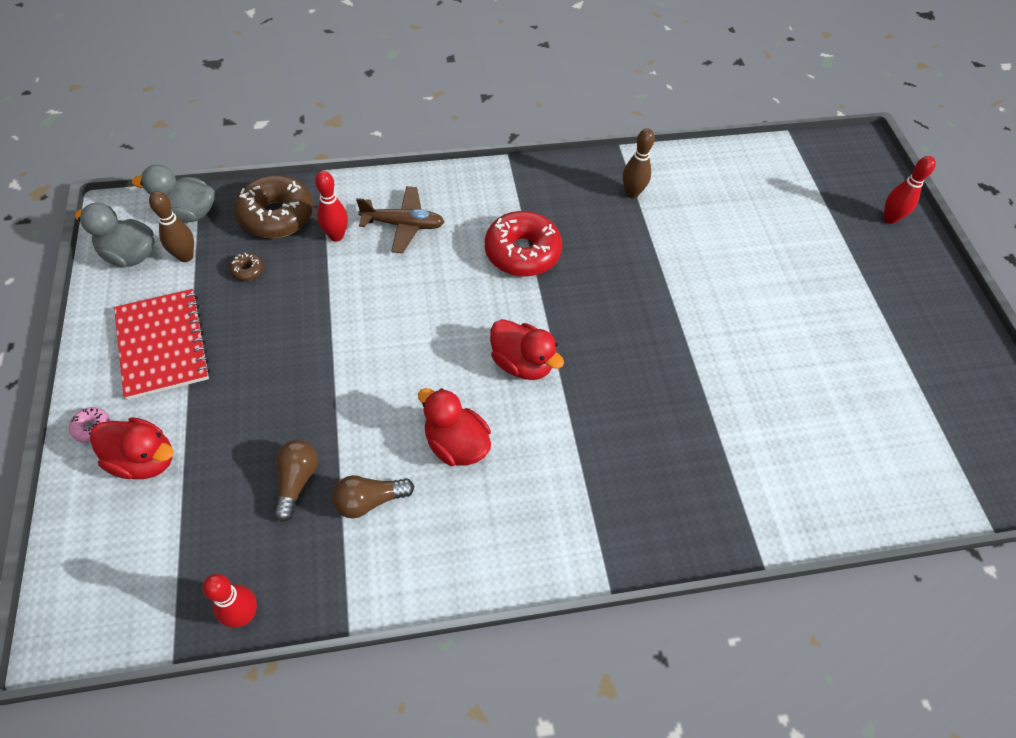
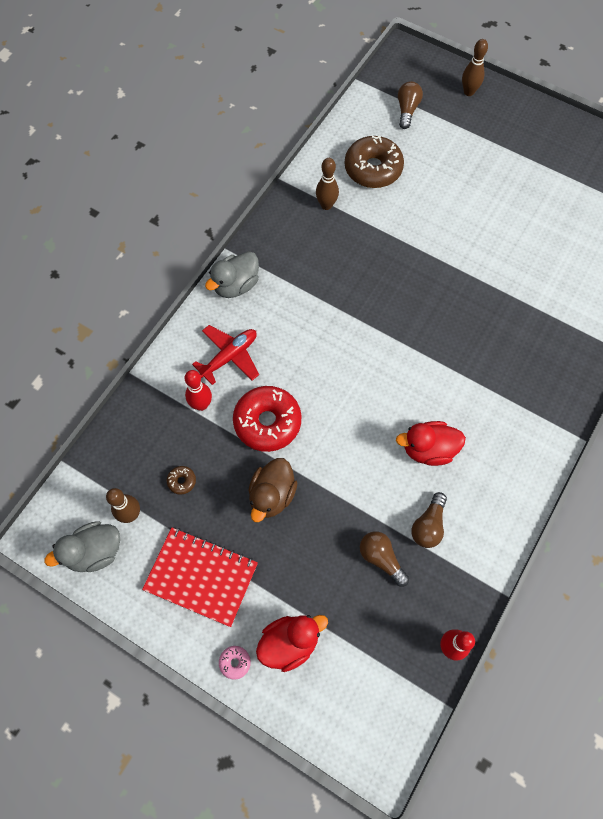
camera: 45 degrees left, 10 degrees up
(188, 213) = (89, 488): grey duck -> grey duck (236, 285)
(276, 216) = (147, 430): brown donut -> brown donut (373, 169)
(290, 345) = (272, 495): none -> brown duck
(403, 225) = (229, 357): brown plane -> red plane
(522, 252) = (317, 304): red donut -> red donut (267, 422)
(522, 363) = (402, 370): red duck -> none
(805, 186) = (407, 110): none -> brown light bulb
(889, 219) = (468, 92): red bowling pin -> brown bowling pin

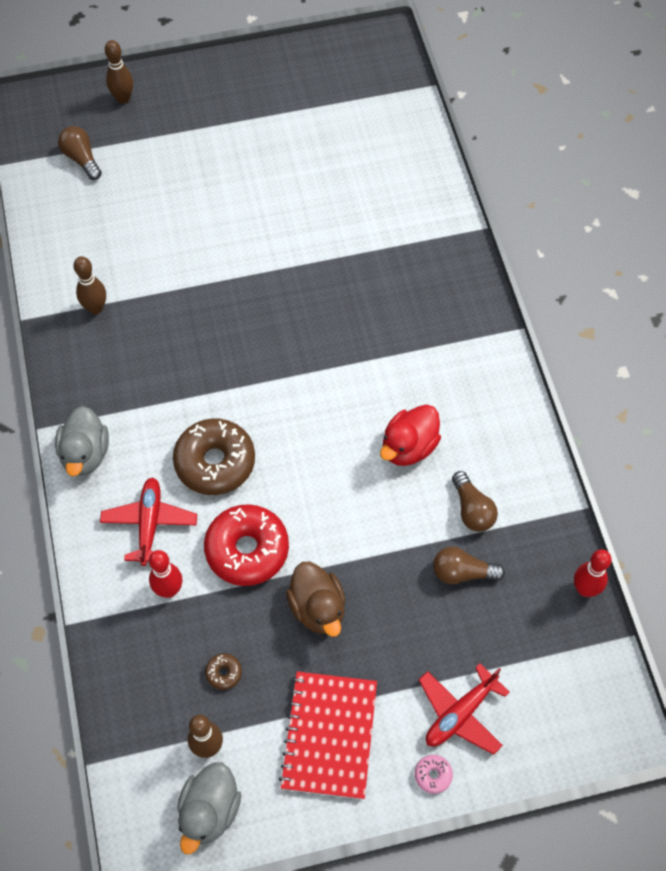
camera: 45 degrees left, 5 degrees down
(201, 576) = (329, 735): red notebook -> red notebook turned 60 degrees counterclockwise
(289, 643) = (460, 713): red duck -> red plane
(373, 169) = (105, 239): brown donut -> brown donut (215, 462)

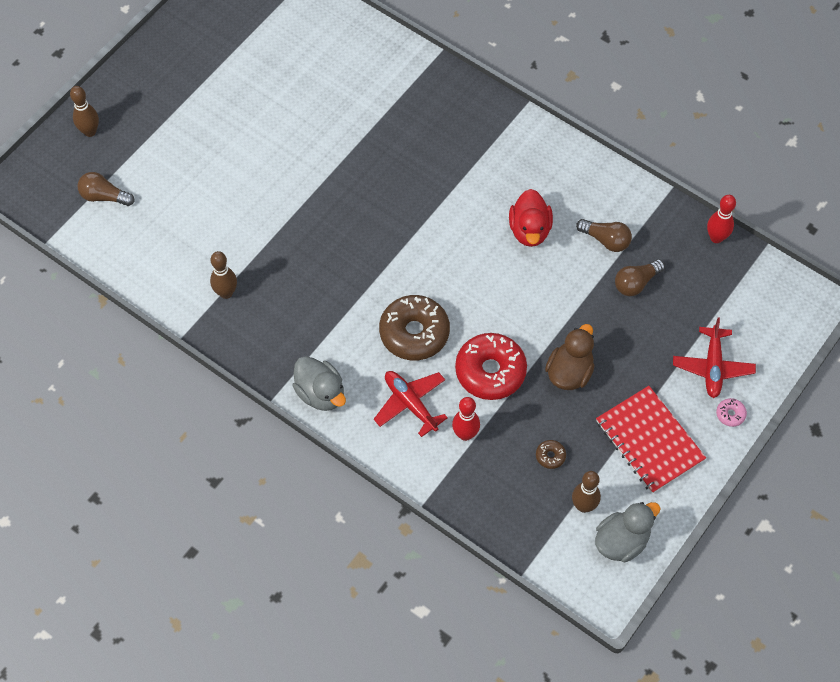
camera: 40 degrees left, 0 degrees up
(209, 811) = (622, 541): grey duck -> grey duck turned 105 degrees counterclockwise
(317, 608) = (569, 372): brown duck -> brown duck turned 90 degrees counterclockwise

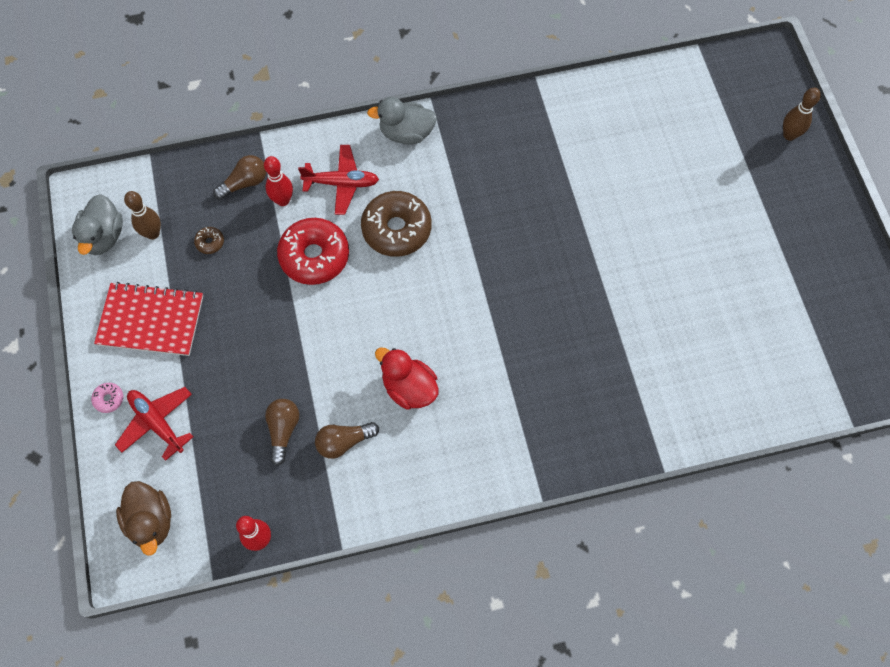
camera: 130 degrees right, 5 degrees up
(104, 196) = (712, 107): brown light bulb -> brown light bulb (245, 183)
(226, 293) = (549, 130): brown bowling pin -> none
(569, 372) = (259, 311): brown duck -> brown duck (151, 521)

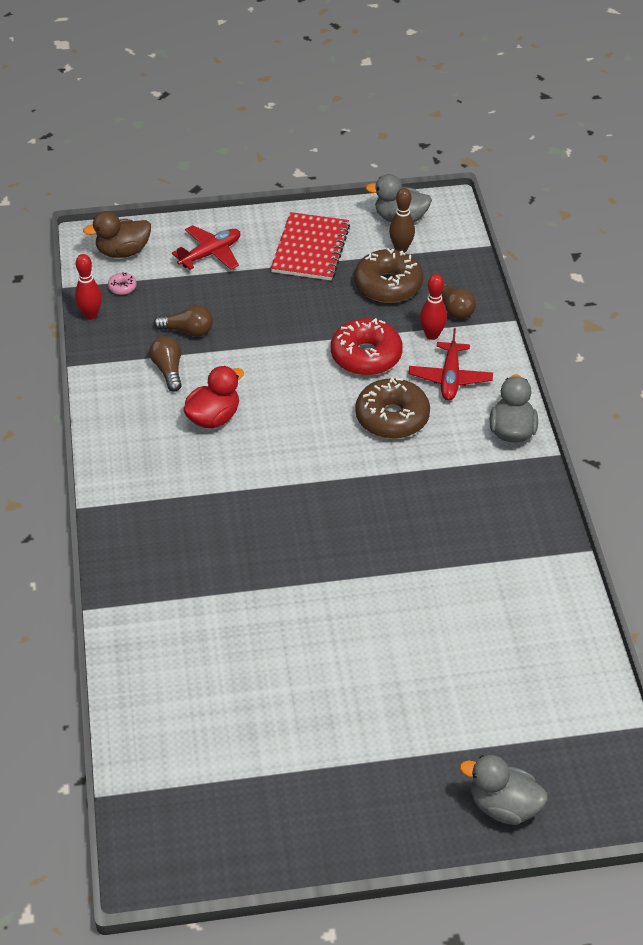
camera: 95 degrees right, 20 degrees down
(109, 399) = (238, 226): pink donut -> pink donut (122, 287)
(210, 242) = (388, 285): brown donut -> brown donut, size x2.41
(789, 135) = (503, 806): brown bowling pin -> grey duck

